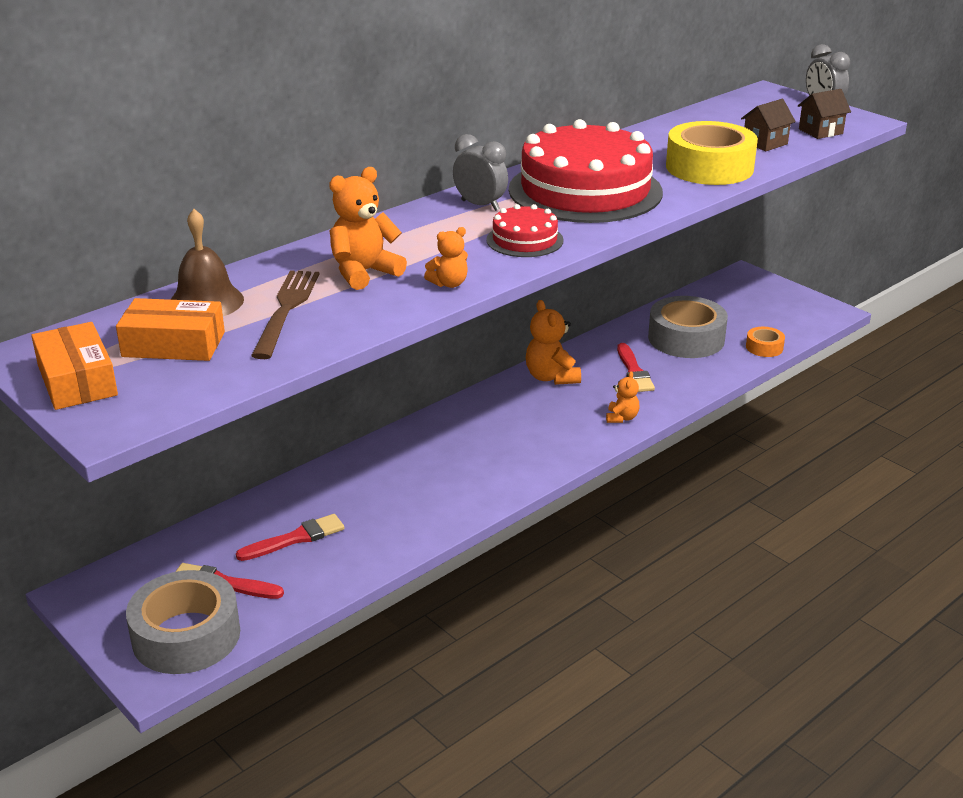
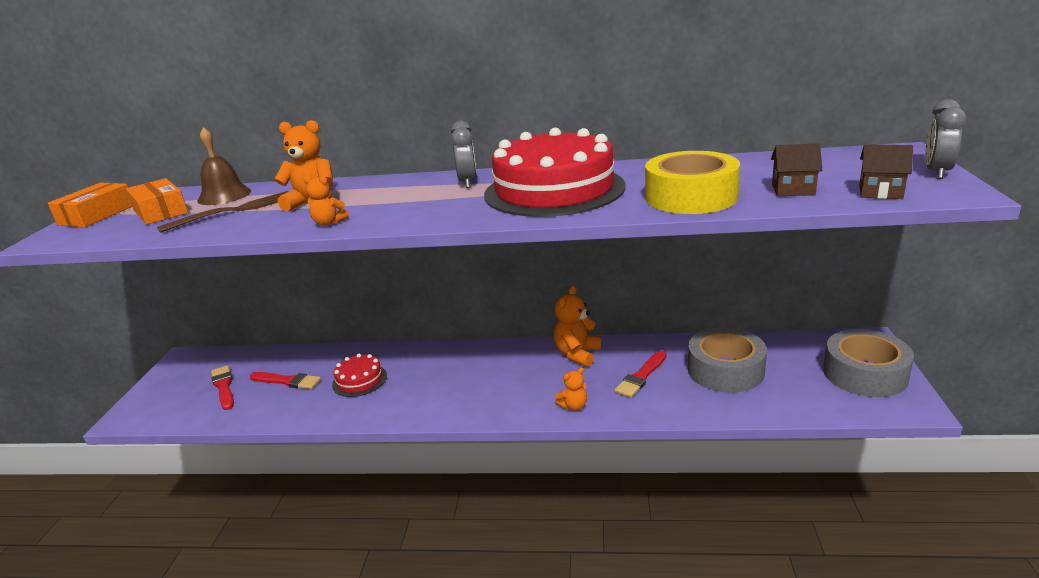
camera: 50 degrees right, 5 degrees down
(186, 635) = (167, 405): grey tape -> grey tape (865, 373)
(524, 240) = (434, 210): red cake -> red cake (359, 380)
(764, 347) = (785, 407): orange tape -> none

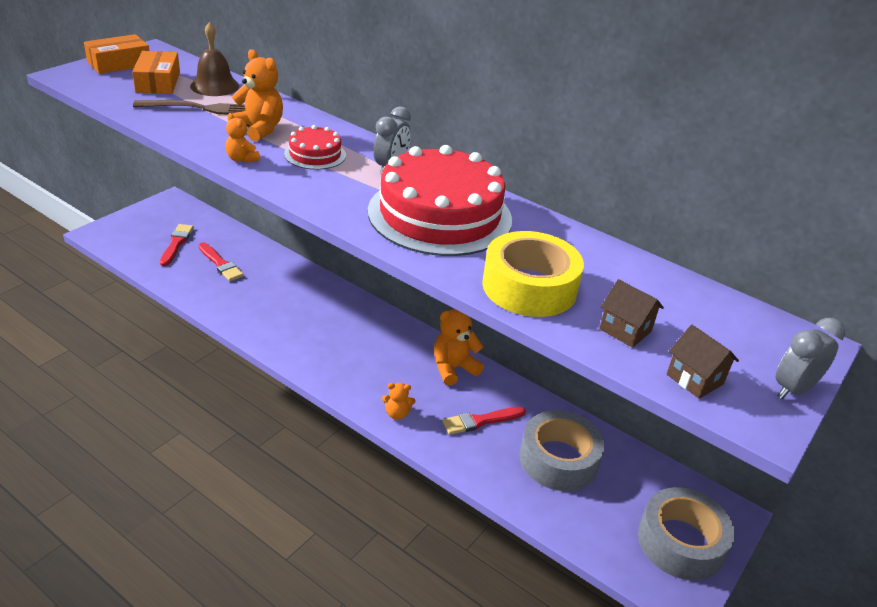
camera: 25 degrees right, 10 degrees up
(359, 380) = (269, 293): red cake -> red cake (315, 154)

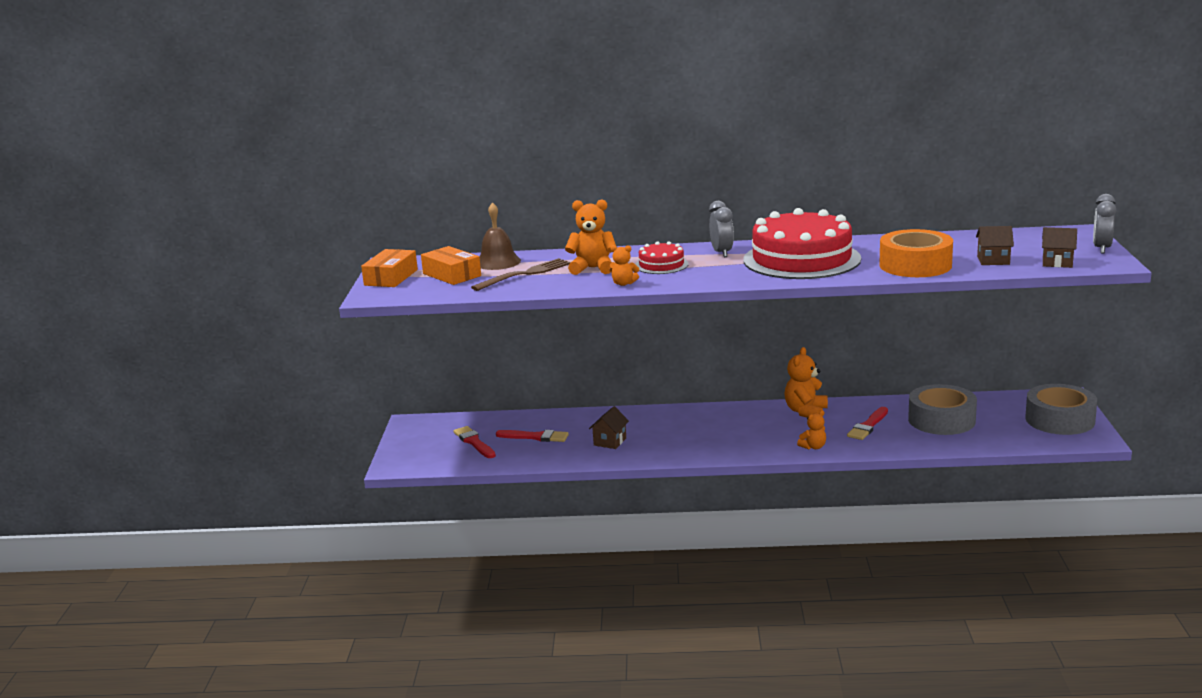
camera: 30 degrees left, 15 degrees down
(259, 302) = (610, 442): none -> brown house
(529, 287) = (915, 265): yellow tape -> orange tape

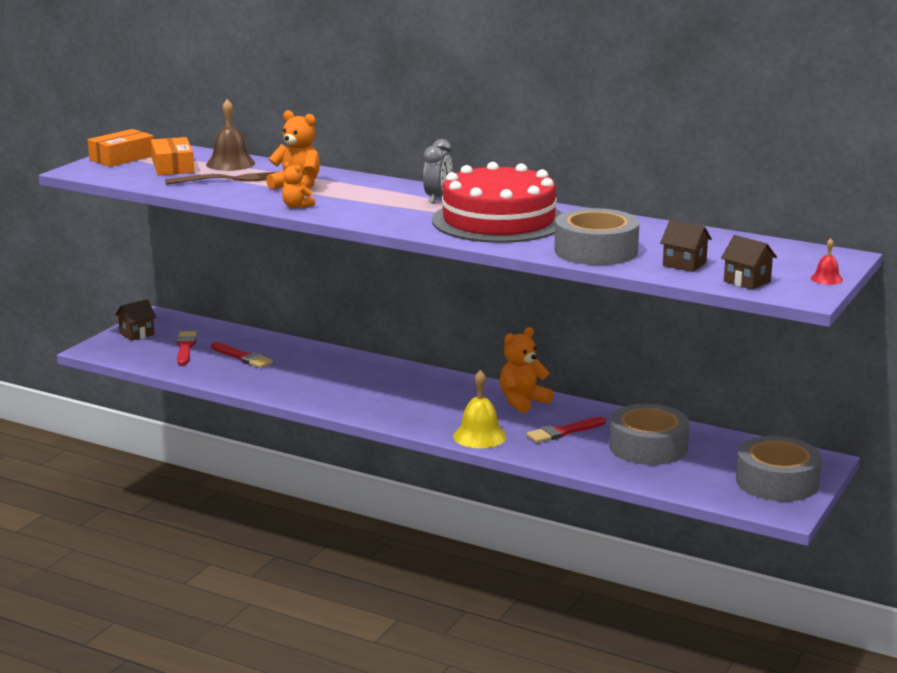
camera: 25 degrees right, 0 degrees up
(610, 442) = (300, 379): brown house -> brown house (137, 334)
(661, 265) = (362, 197): red cake -> none
(813, 447) = (479, 436): orange teddy bear -> yellow bell
(915, 265) = (596, 251): orange tape -> grey tape
(1101, 248) = (826, 279): grey clock -> red bell

